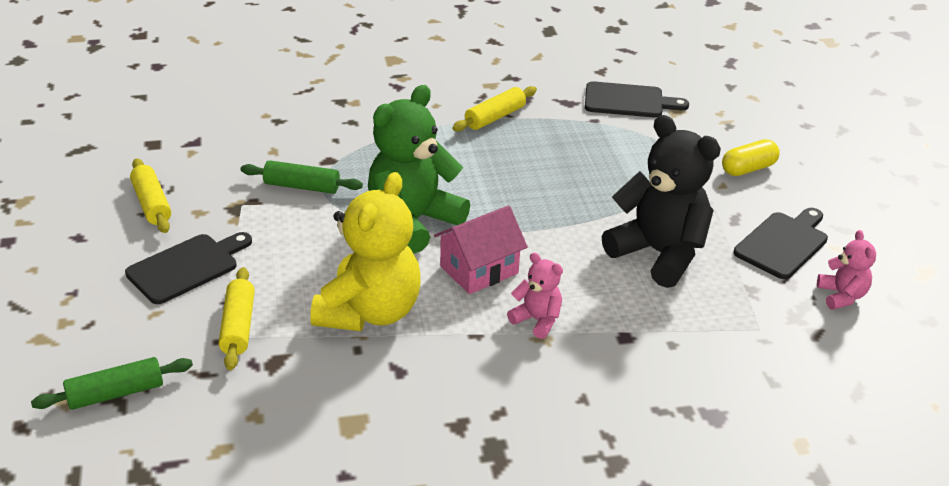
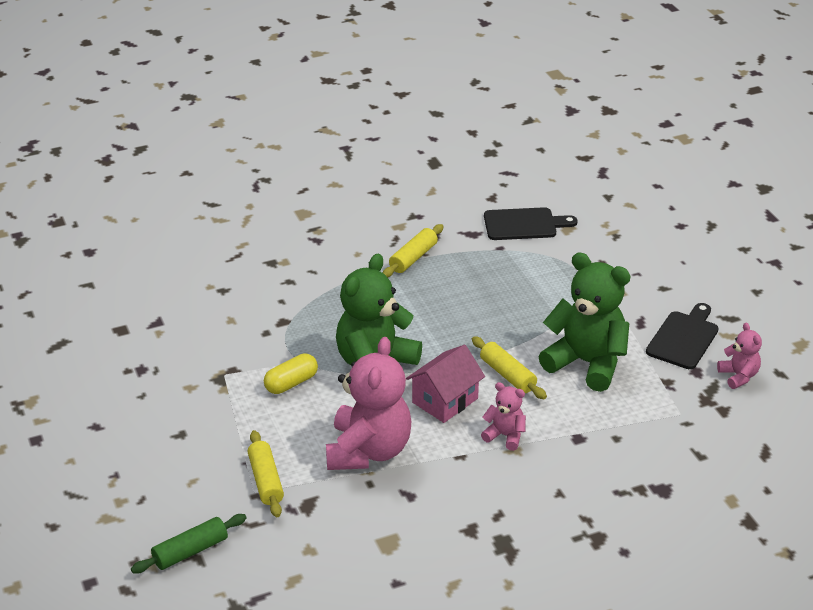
camera: 10 degrees left, 0 degrees up
(151, 204) = (145, 386): yellow rolling pin -> yellow rolling pin (507, 375)
(187, 267) = (201, 437): black cutting board -> none
(302, 186) = (269, 349): green rolling pin -> none
(370, 312) = (368, 451): yellow teddy bear -> pink teddy bear
(659, 254) = (586, 363): black teddy bear -> green teddy bear
(748, 169) = (641, 274): yellow capsule -> yellow capsule (291, 383)

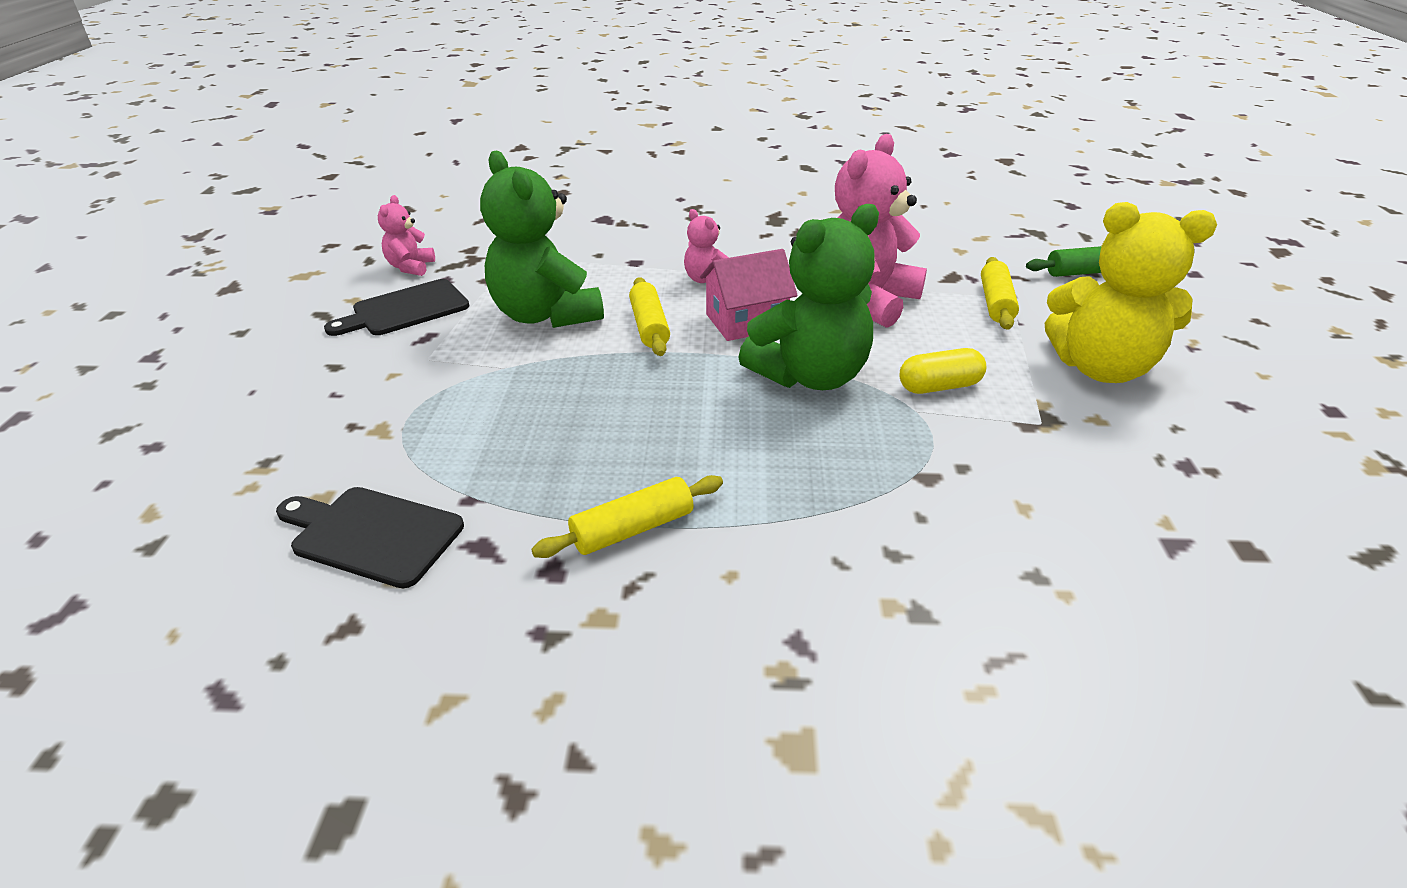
camera: 155 degrees left, 0 degrees up
(185, 432) = (1100, 368): none -> yellow teddy bear

